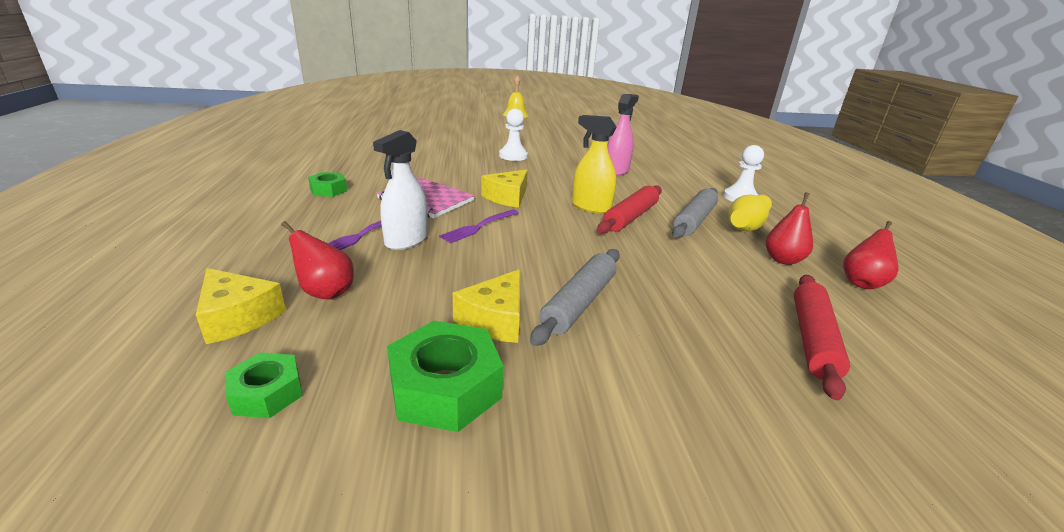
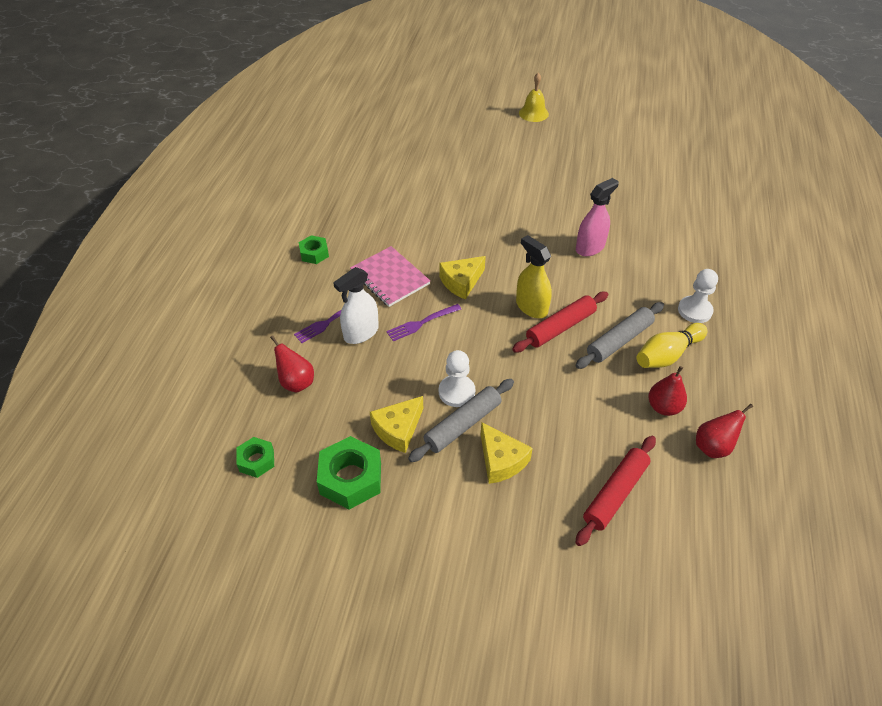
camera: 20 degrees right, 20 degrees up
(238, 317) = (243, 396): yellow cheese -> yellow cheese (501, 461)
(513, 156) = (495, 208): white pawn -> white pawn (456, 392)

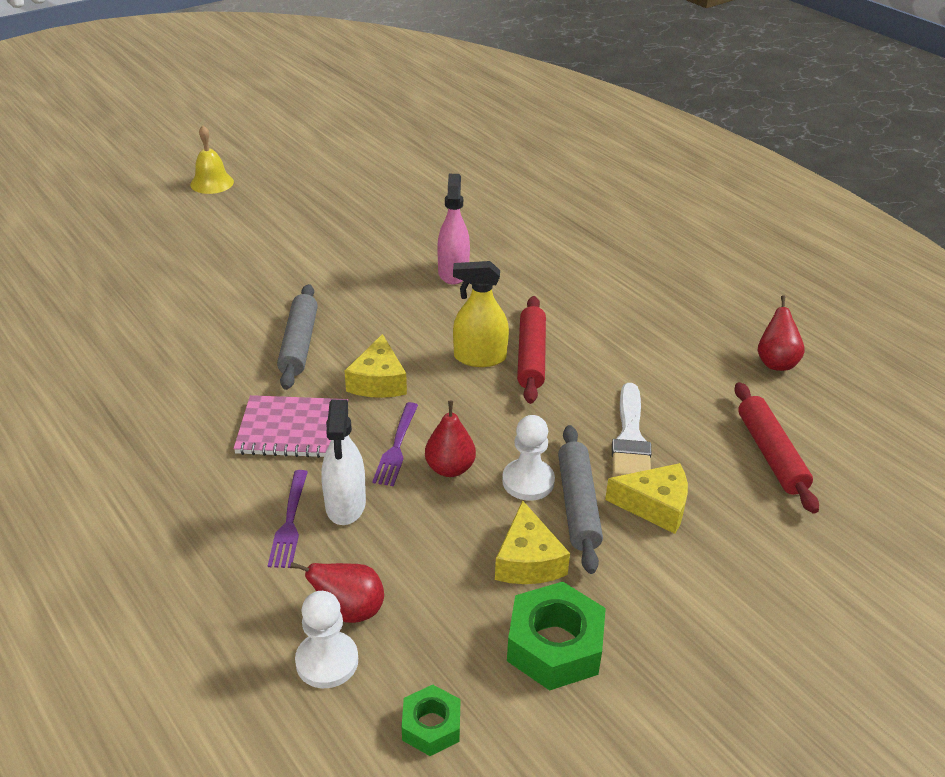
camera: 50 degrees left, 10 degrees down
(314, 253) = (157, 467): green nut -> none
(545, 415) = (630, 438): none -> white brush
(619, 341) = (593, 333): grey rolling pin -> grey rolling pin (299, 344)
(663, 407) = (702, 360): red pear -> red pear (450, 468)
(667, 355) = (645, 318): yellow bowling pin -> none
(694, 310) = (612, 269): white pawn -> white pawn (327, 661)

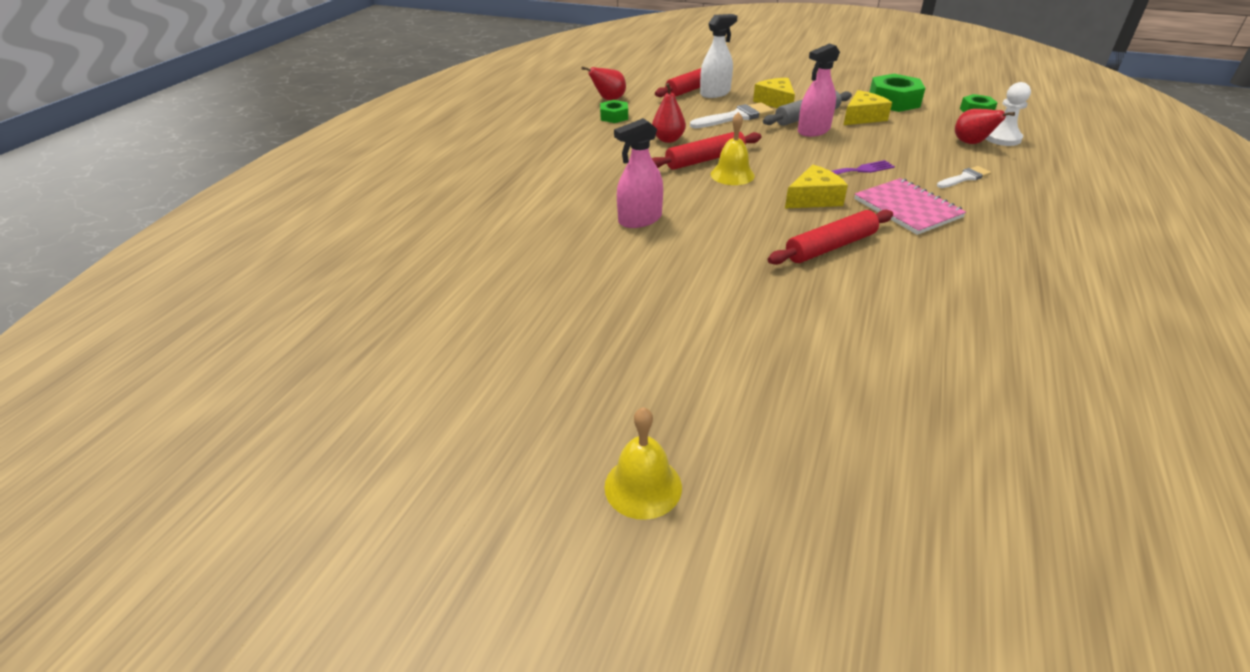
camera: 120 degrees left, 0 degrees up
(289, 522) = (964, 178): purple fork -> white brush
(299, 344) = (830, 247): grey rolling pin -> red rolling pin
(345, 504) = (922, 168): white spray bottle -> white spray bottle (715, 93)
(450, 468) = (842, 151): red pear -> red pear (668, 139)
(479, 357) = (732, 174): yellow spray bottle -> yellow bell
(528, 481) = (813, 131): white pawn -> pink spray bottle
(709, 345) = (614, 116): none -> green nut

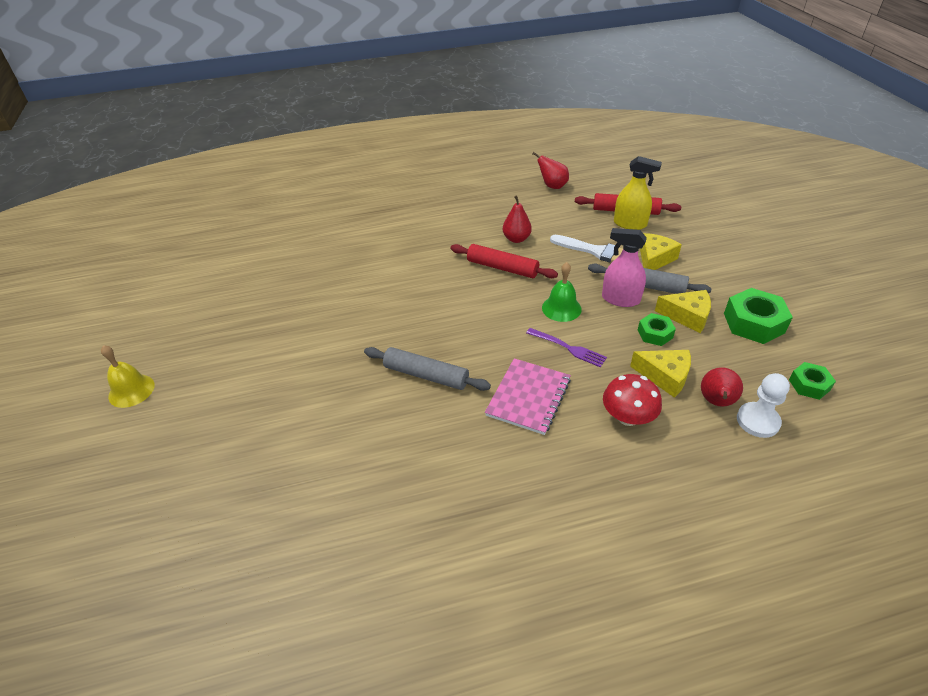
camera: 55 degrees right, 5 degrees up
(614, 116) = (526, 201): green nut -> green nut (655, 333)
(640, 219) = (386, 278): pink spray bottle -> none
(715, 93) = (630, 224): white spray bottle -> yellow spray bottle
(732, 174) = (491, 289): yellow bell -> none
(798, 156) = (561, 308): none -> green bell
(814, 199) = (494, 342): yellow cheese -> yellow cheese (665, 376)
(830, 247) = (426, 375): red rolling pin -> grey rolling pin
(964, 178) = (628, 417): white brush -> red mushroom

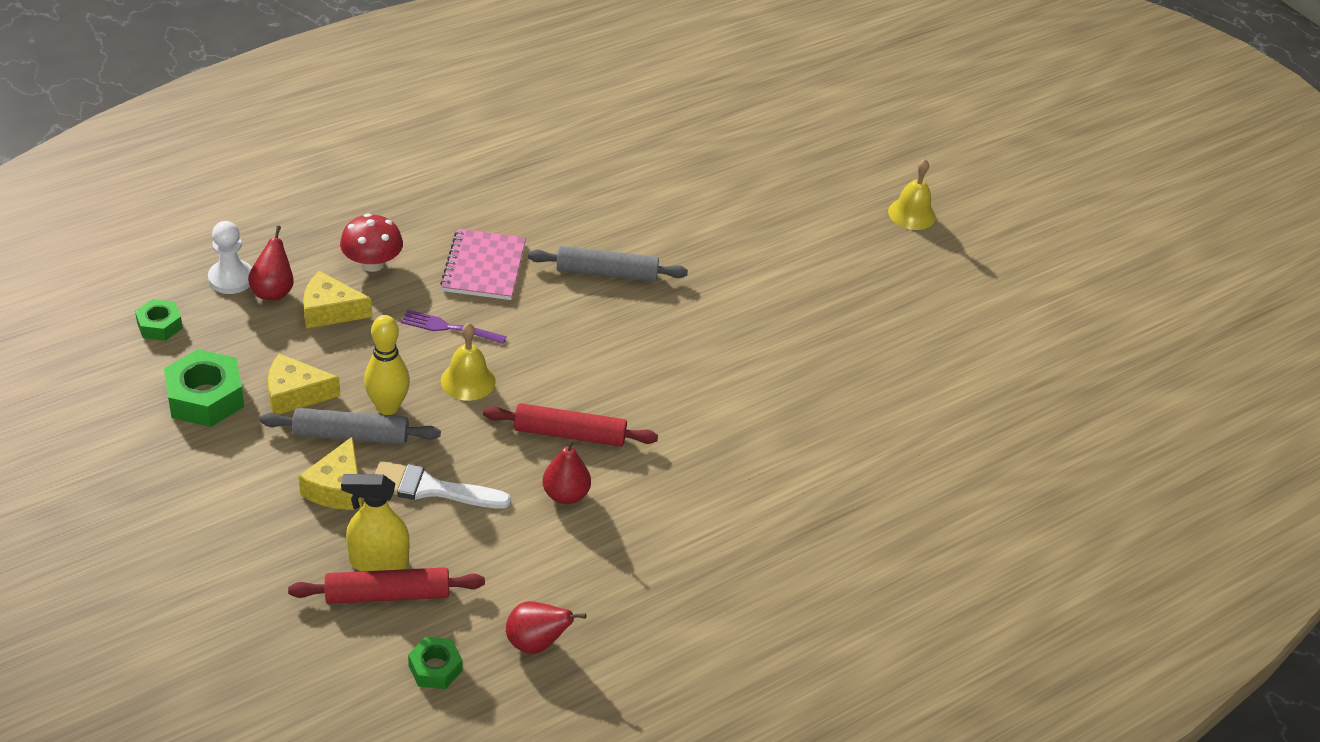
camera: 155 degrees right, 0 degrees up
(561, 308) = (468, 380): green bell -> yellow bell
(620, 299) = (388, 407): pink spray bottle -> yellow bowling pin
(655, 333) = (340, 362): green nut -> green nut (435, 668)

